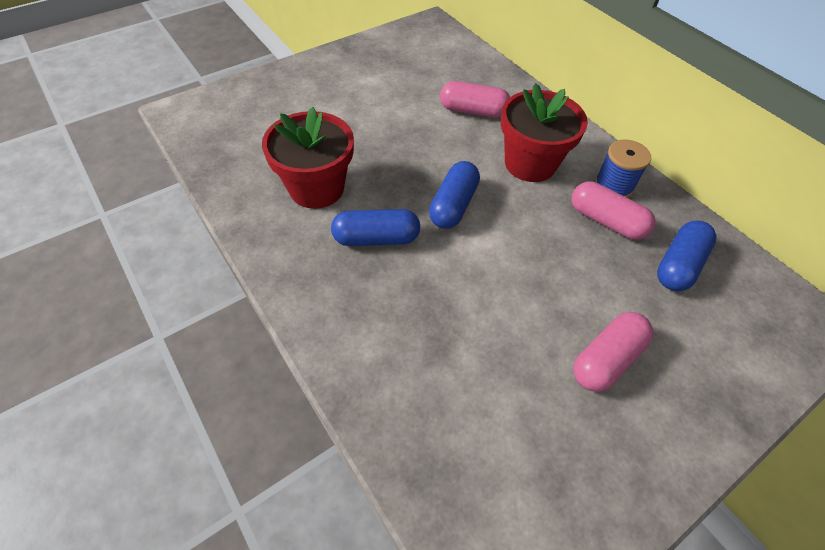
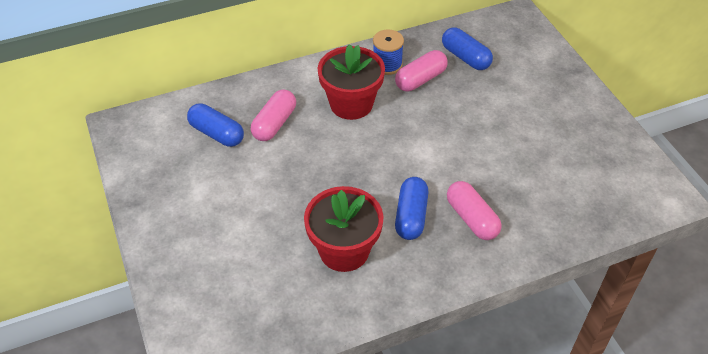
camera: 75 degrees left, 5 degrees down
(453, 205) = (386, 161): blue capsule -> blue capsule (216, 133)
(606, 359) = (531, 114): pink capsule -> pink capsule (472, 218)

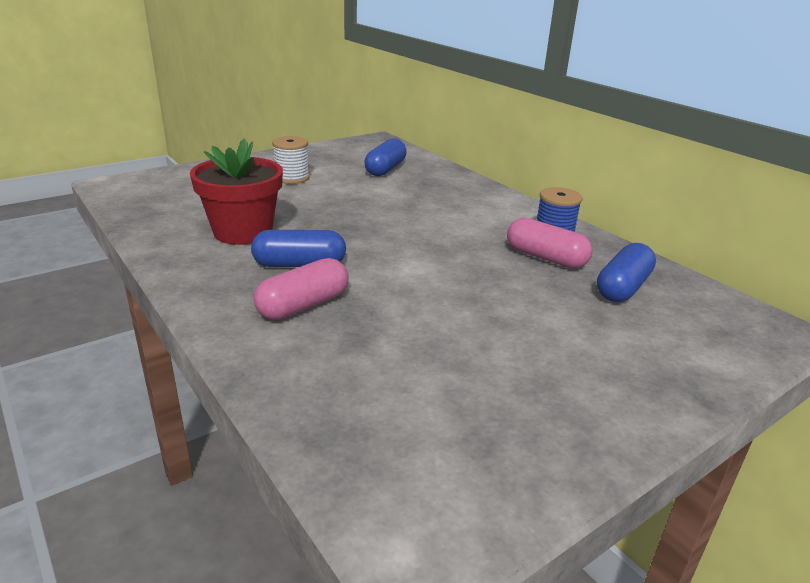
camera: 75 degrees right, 20 degrees down
(220, 208) = (292, 178): none -> white spool
(274, 124) = (412, 189): pink capsule -> none
(351, 104) = (467, 221): red flower pot -> none

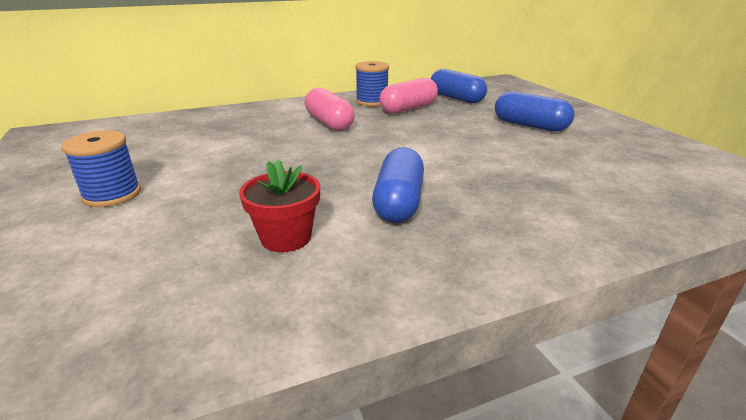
camera: 75 degrees left, 0 degrees up
(243, 232) = (286, 237): red flower pot -> red flower pot, size x0.59
(292, 178) = (112, 194): white spool -> blue spool
(303, 305) = (492, 204): pink capsule -> pink capsule (329, 123)
(385, 169) = (155, 139): blue capsule -> blue capsule (530, 125)

